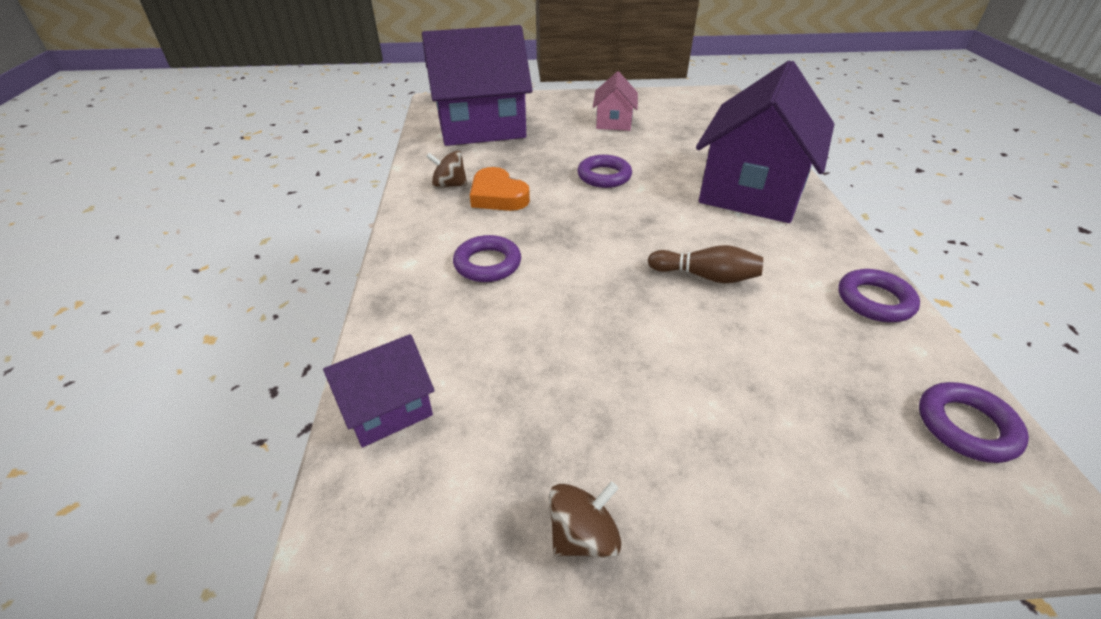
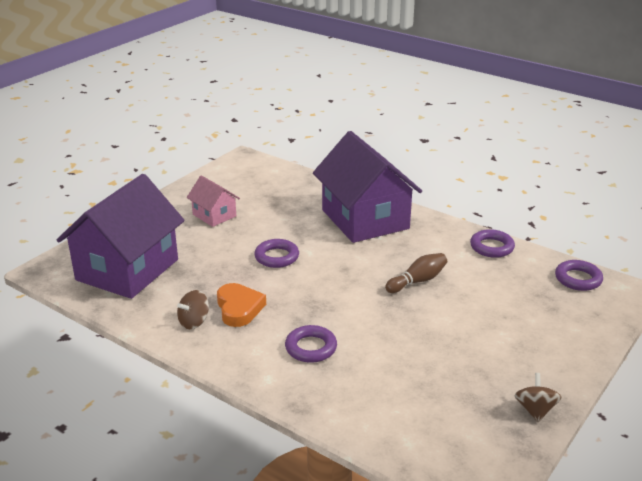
camera: 50 degrees left, 10 degrees down
(387, 408) = (396, 439): purple house -> none
(498, 196) = (239, 308): orange heart -> orange heart turned 105 degrees counterclockwise

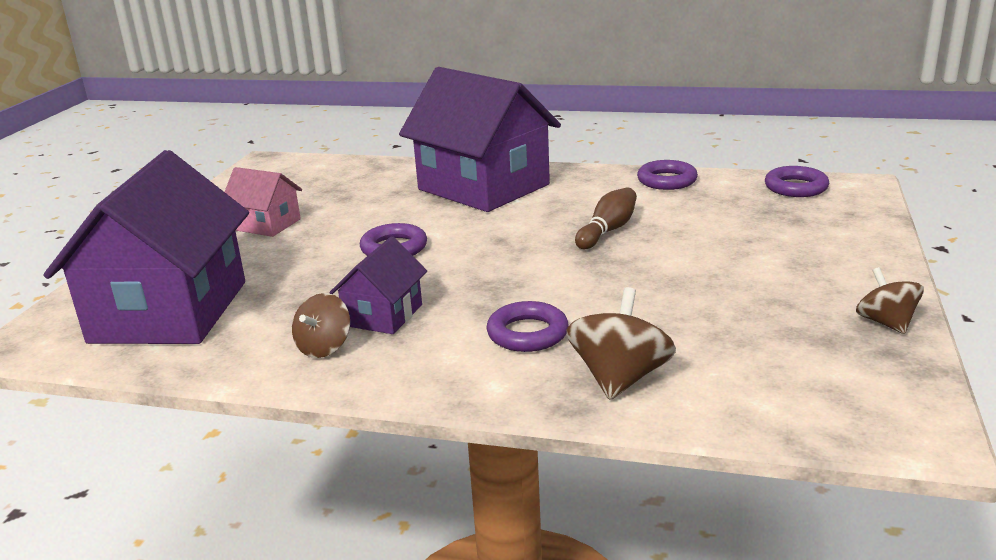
camera: 20 degrees left, 5 degrees down
(239, 308) = (383, 315): orange heart -> purple house
(340, 396) = (620, 378): none -> brown spinning top

